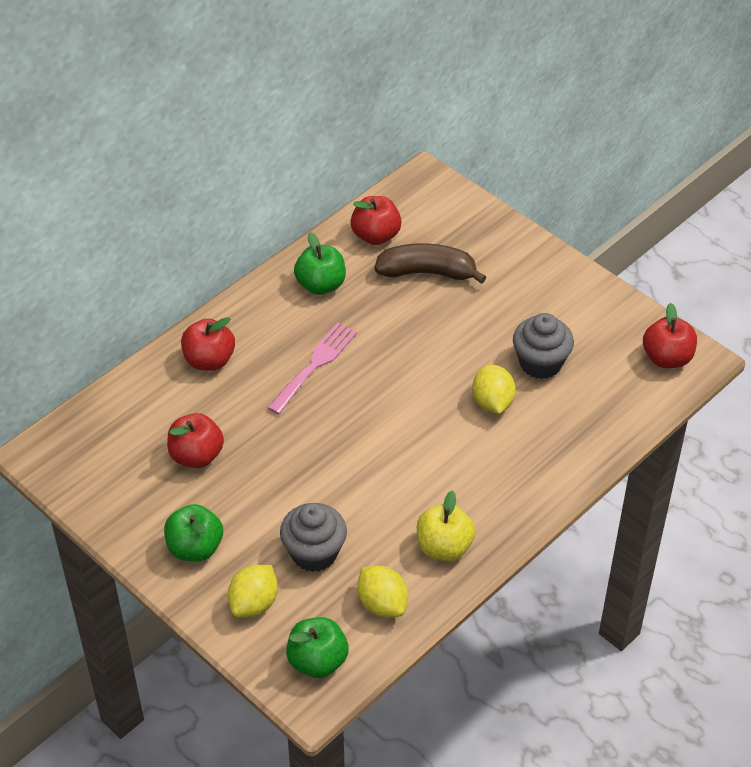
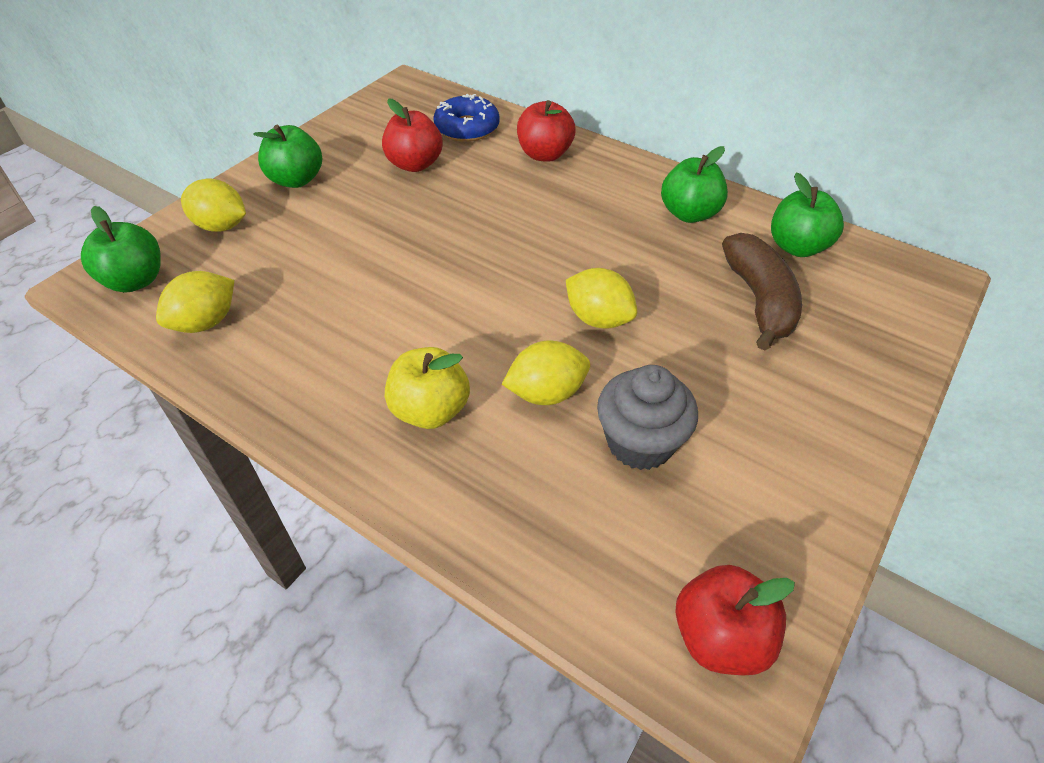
camera: 80 degrees right, 0 degrees up
(145, 411) = (467, 128): none -> blue donut
(314, 365) = (561, 225): pink fork -> none
(314, 553) = (285, 259): grey cupcake -> none
(376, 235) = (797, 247): red apple -> green apple
(427, 362) = (598, 318): none -> yellow lemon
(444, 547) = (289, 369): yellow apple -> yellow apple (430, 410)

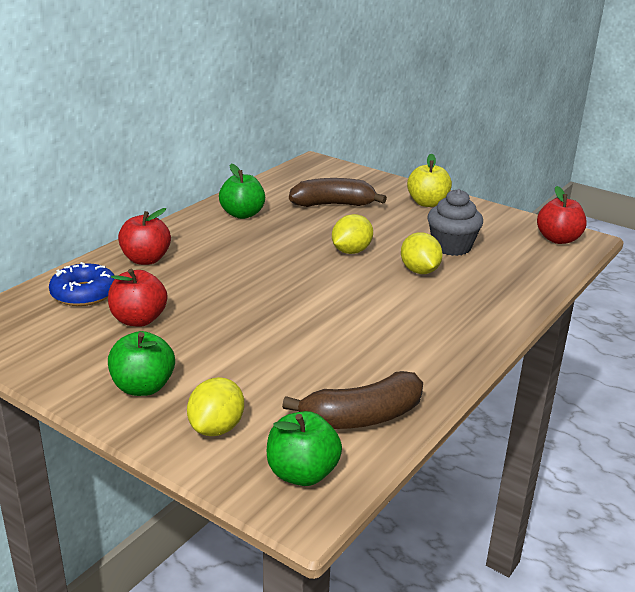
camera: 90 degrees left, 20 degrees down
(206, 322) = (362, 417): yellow lemon -> brown banana
(430, 410) = (441, 309): yellow apple -> yellow apple (427, 203)
(797, 247) = (283, 188): green apple -> none

